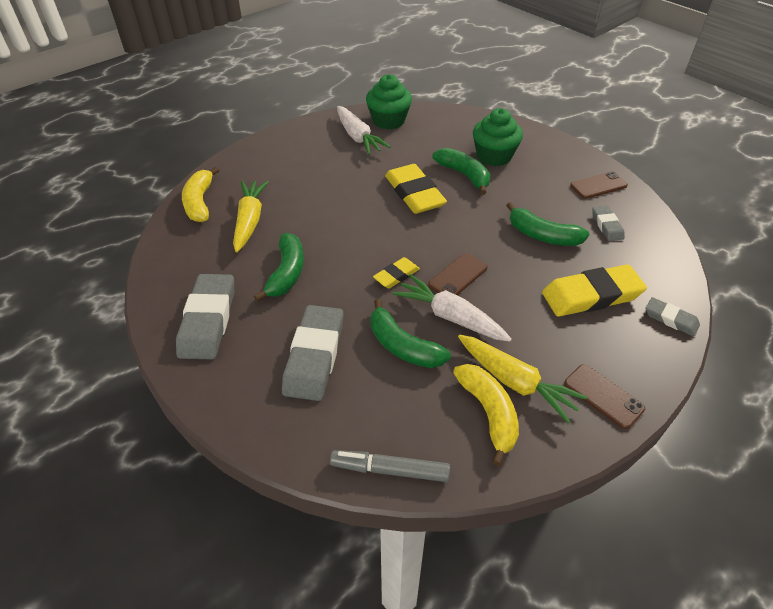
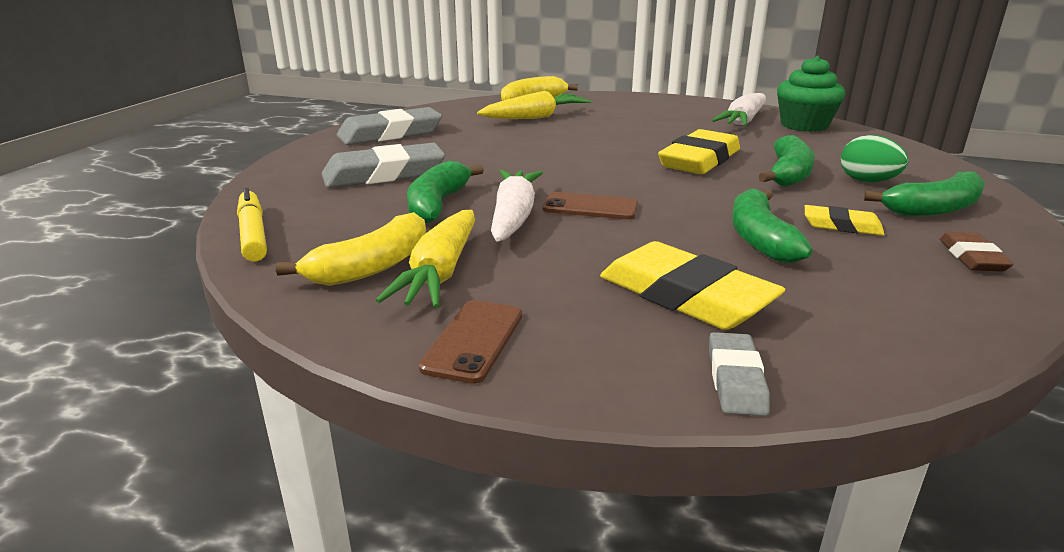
camera: 60 degrees right, 20 degrees down
(287, 273) = (484, 142): green banana -> green banana (933, 209)
(390, 469) = (253, 234): grey marker -> yellow marker
(396, 275) = (545, 180): yellow eraser -> yellow eraser (842, 226)
(494, 156) = (867, 181): green cupcake -> green egg
(598, 185) = (972, 257): brown phone -> brown eraser
(607, 226) = (881, 281): grey eraser -> none

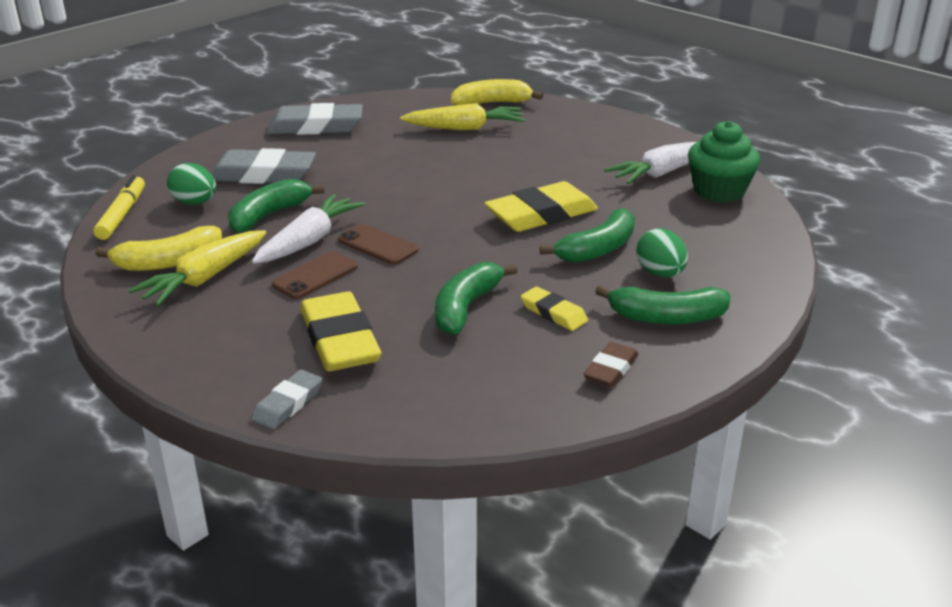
camera: 25 degrees right, 5 degrees up
(335, 208) = (195, 203): none -> green egg
(474, 341) = (170, 334): brown phone -> brown phone (315, 276)

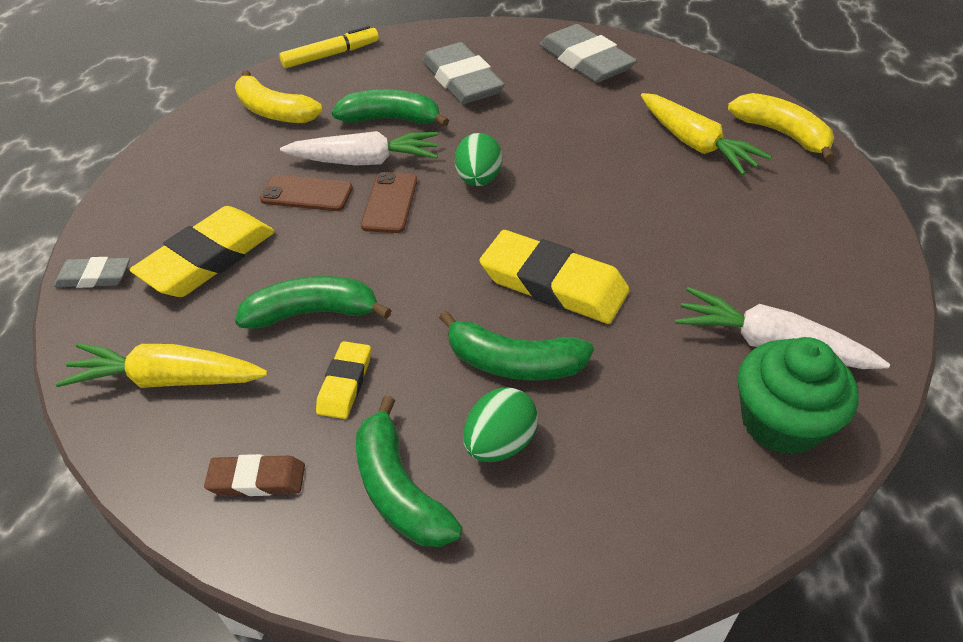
camera: 60 degrees right, 15 degrees up
(195, 203) = (380, 75): green egg -> green egg (479, 179)
(204, 278) = (261, 140): yellow carrot -> yellow carrot (168, 379)

